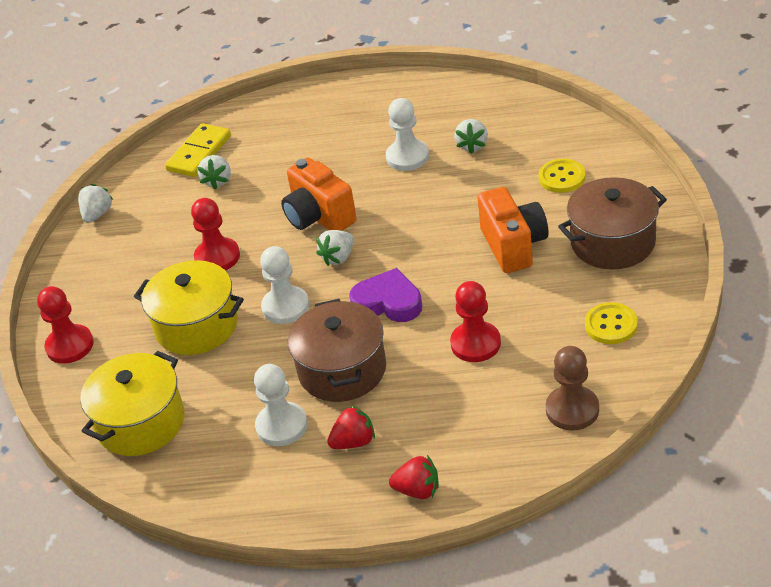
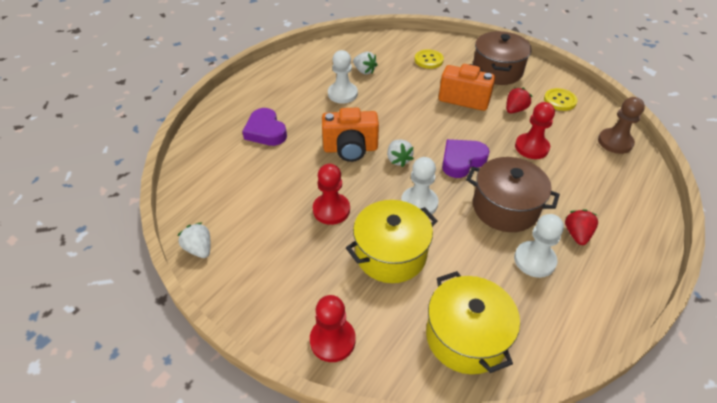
camera: 60 degrees left, 5 degrees up
(199, 153) = (211, 167): yellow domino -> none
(218, 181) = (253, 172): white strawberry -> none
(284, 149) = (265, 131): none -> purple heart
(418, 490) = (641, 228): red strawberry -> red strawberry (515, 110)

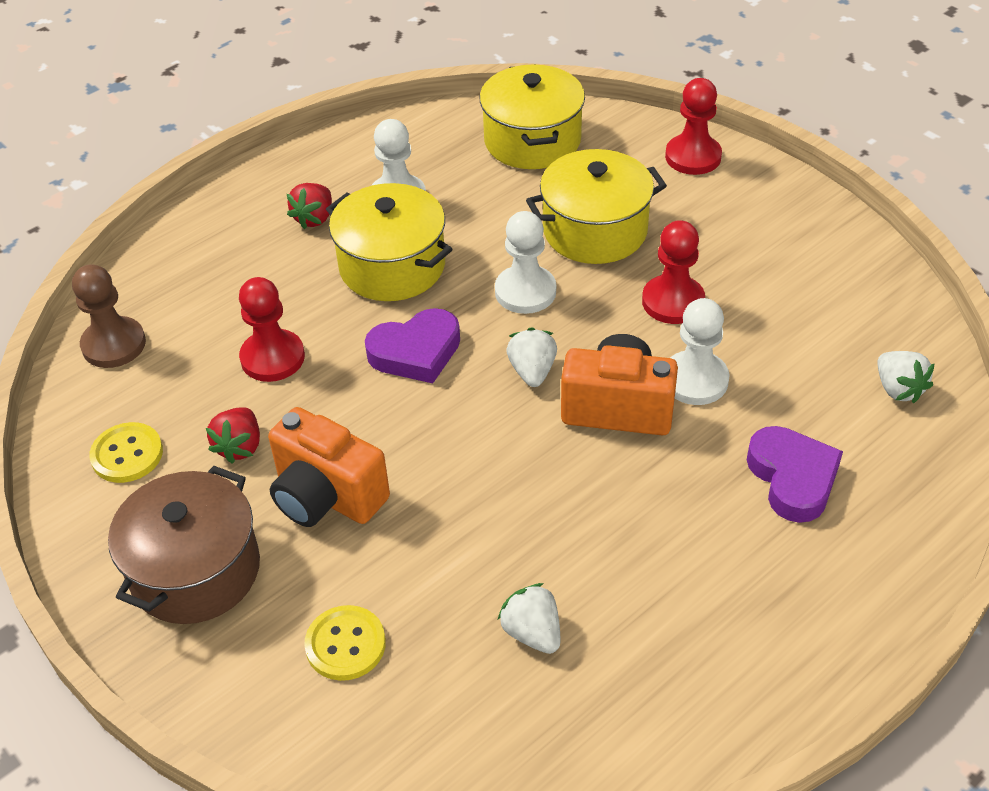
camera: 165 degrees left, 0 degrees up
(199, 249) = (884, 275): white strawberry -> white strawberry (898, 389)
(342, 94) = (606, 559): white pawn -> white pawn (695, 380)
(505, 207) = (392, 266): brown pot -> yellow pot
(515, 110) = (240, 446): red strawberry -> red strawberry turned 45 degrees counterclockwise

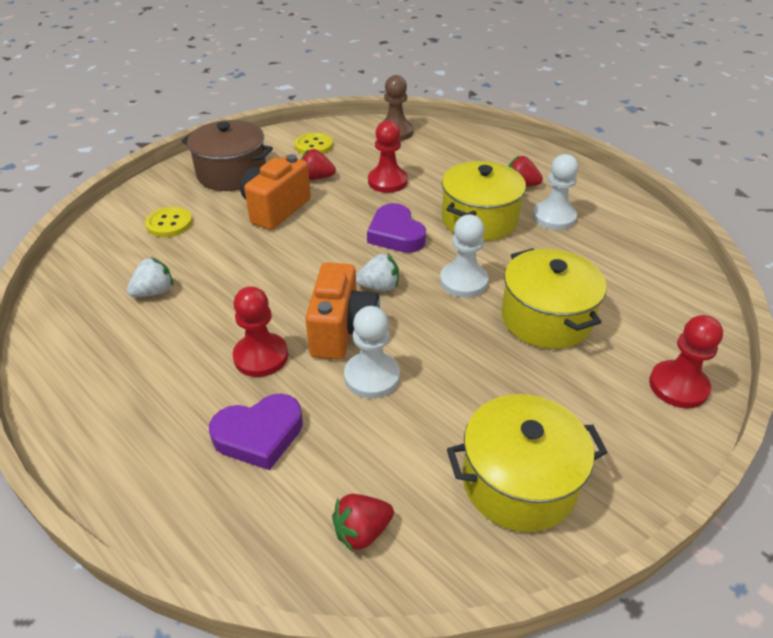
camera: 85 degrees right, 5 degrees down
(532, 141) = (654, 280): yellow pot -> yellow pot (519, 482)
(673, 302) = (465, 365): red pawn -> red pawn (261, 356)
(898, 389) = (362, 531): white strawberry -> red strawberry

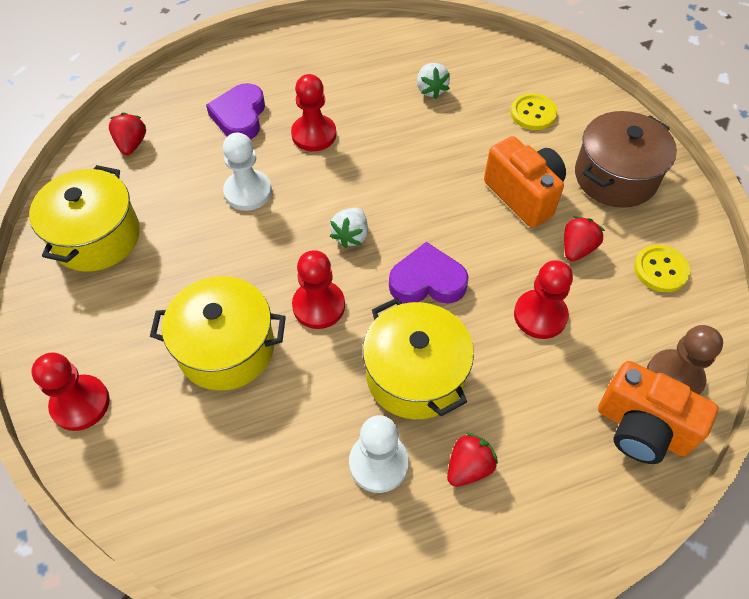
camera: 115 degrees right, 15 degrees up
(342, 331) = (310, 190): orange camera -> orange camera (641, 428)
(463, 281) = (319, 306): white pawn -> red pawn

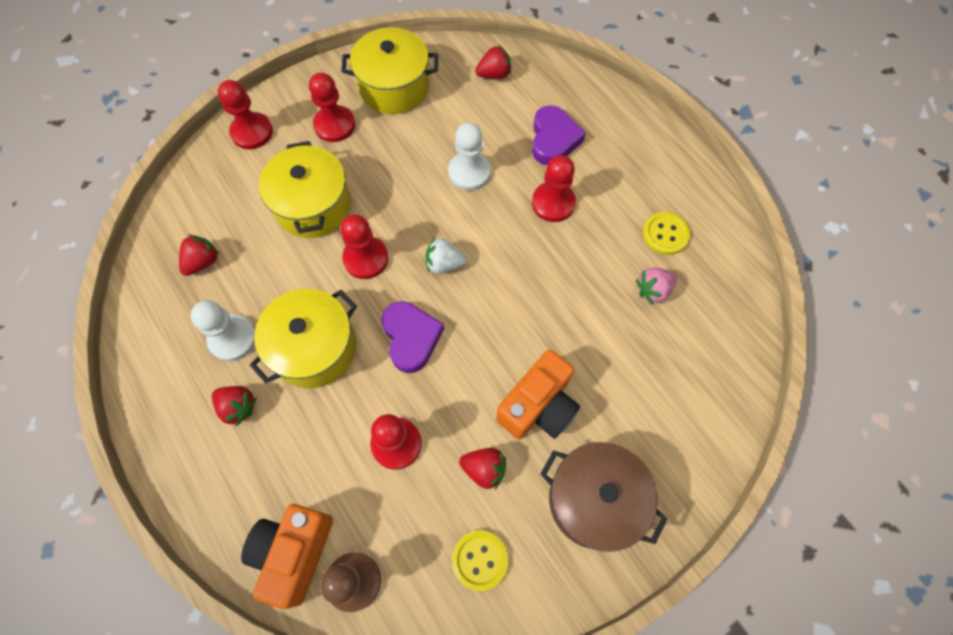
camera: 75 degrees right, 10 degrees up
(119, 307) = (334, 125): none -> red pawn
(240, 117) = (553, 139): purple heart -> purple heart turned 105 degrees clockwise
(258, 488) = (203, 262): none -> red strawberry
(431, 90) = (653, 290): white strawberry -> pink strawberry
(533, 113) = (658, 399): yellow button -> yellow button (665, 234)

